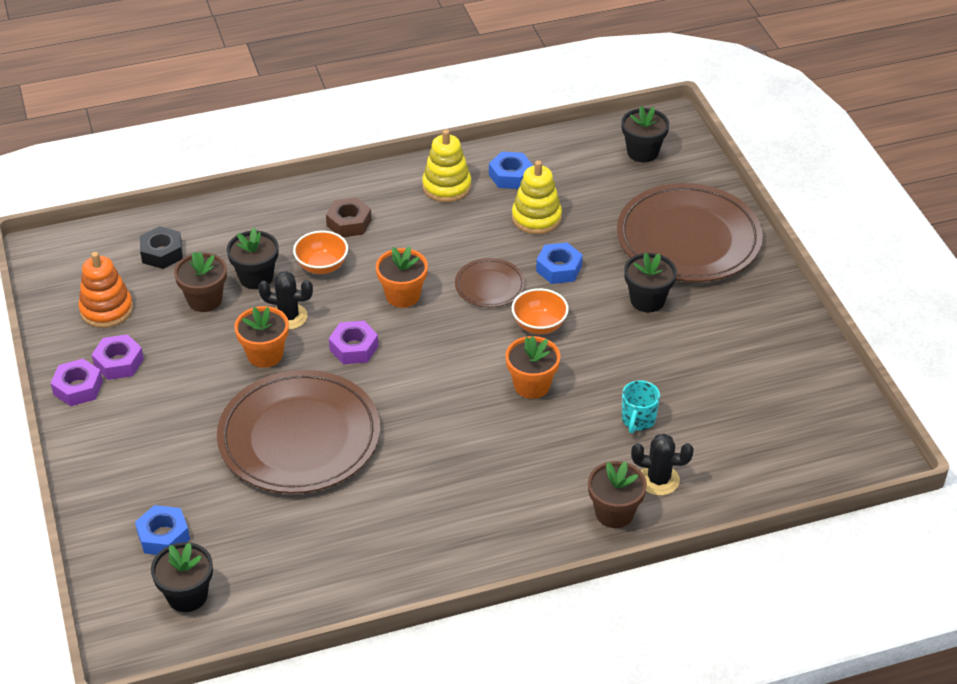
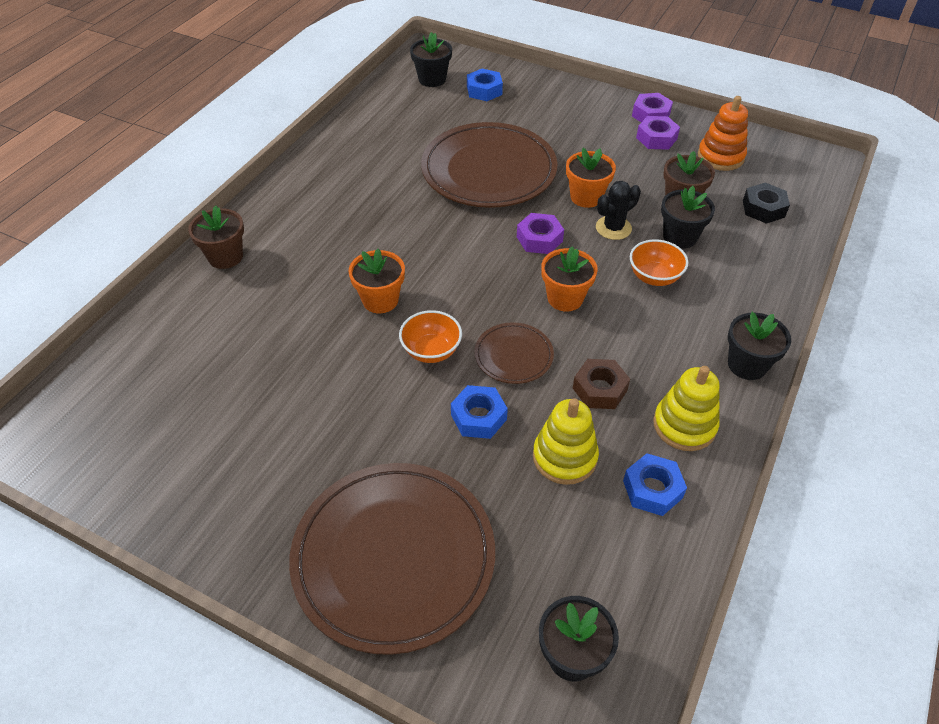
camera: 135 degrees right, 5 degrees up
(349, 223) = (696, 325): brown nut -> brown nut (600, 389)
(638, 420) = (268, 330): turquoise mug -> none
(647, 300) = (364, 446): black flower pot -> black flower pot (747, 365)
(658, 480) = (211, 297): black cactus -> none

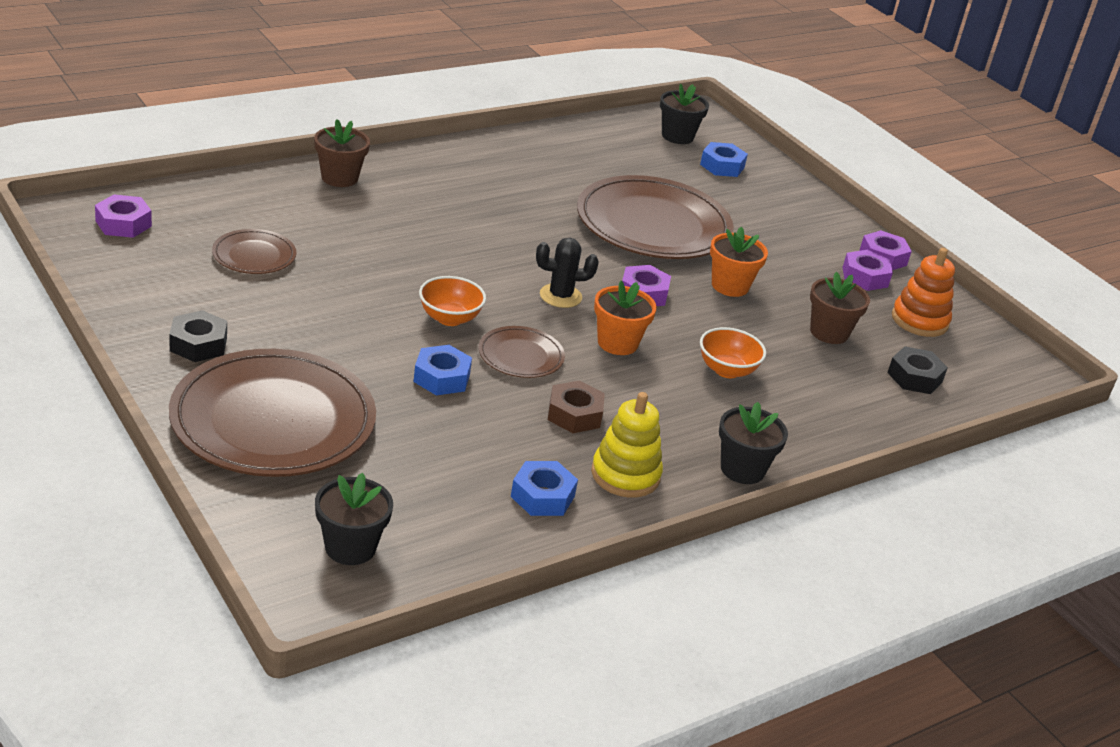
camera: 25 degrees right, 15 degrees down
(82, 417) = (123, 224): none -> purple nut
(225, 382) = (254, 256): none -> brown plate
(261, 513) = (198, 344): none -> black nut
(380, 300) = (442, 266): orange flower pot -> none
(564, 457) = (488, 438): yellow stacking toy -> none
(613, 228) = (729, 319): black cactus -> black cactus (560, 296)
(679, 237) = (792, 356): black flower pot -> none

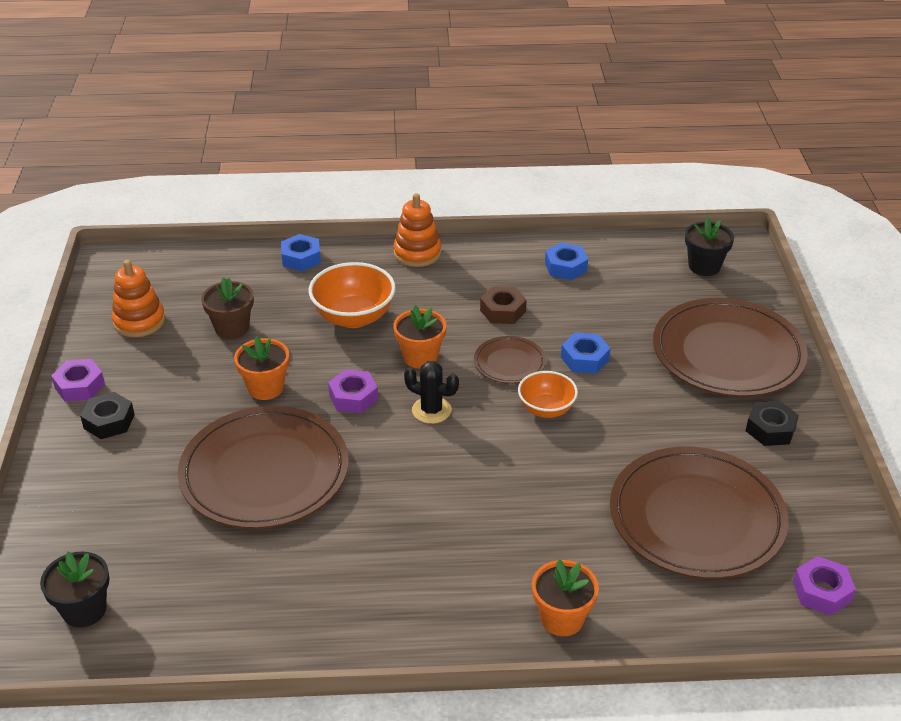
camera: 145 degrees left, 5 degrees up
(254, 256) = (696, 517): brown plate -> brown plate, size x2.12
(339, 178) = (562, 618): brown flower pot -> orange flower pot
(625, 475) = (500, 267): yellow stacking toy -> none
(722, 166) = (90, 543): blue nut -> blue nut (301, 258)
(727, 370) = (354, 317): orange bowl -> orange bowl, size x1.58
(742, 469) = (417, 253): black flower pot -> orange stacking toy
(865, 277) = (127, 370): purple nut -> none
(914, 377) = (212, 281): black nut -> black nut (109, 421)

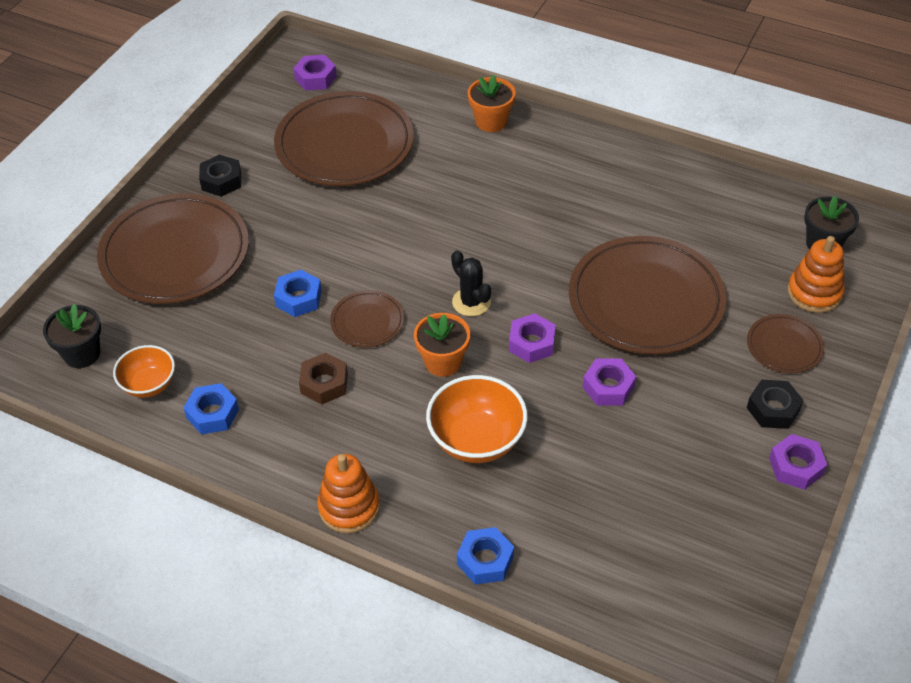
camera: 150 degrees left, 10 degrees up
(109, 479) = (784, 346): none -> brown plate
(139, 321) = (712, 536): orange stacking toy -> orange stacking toy (814, 293)
(232, 328) = (612, 480): brown flower pot -> none
(266, 388) = (608, 387): orange flower pot -> purple nut
(546, 409) = (375, 264): orange bowl -> orange bowl (149, 385)

